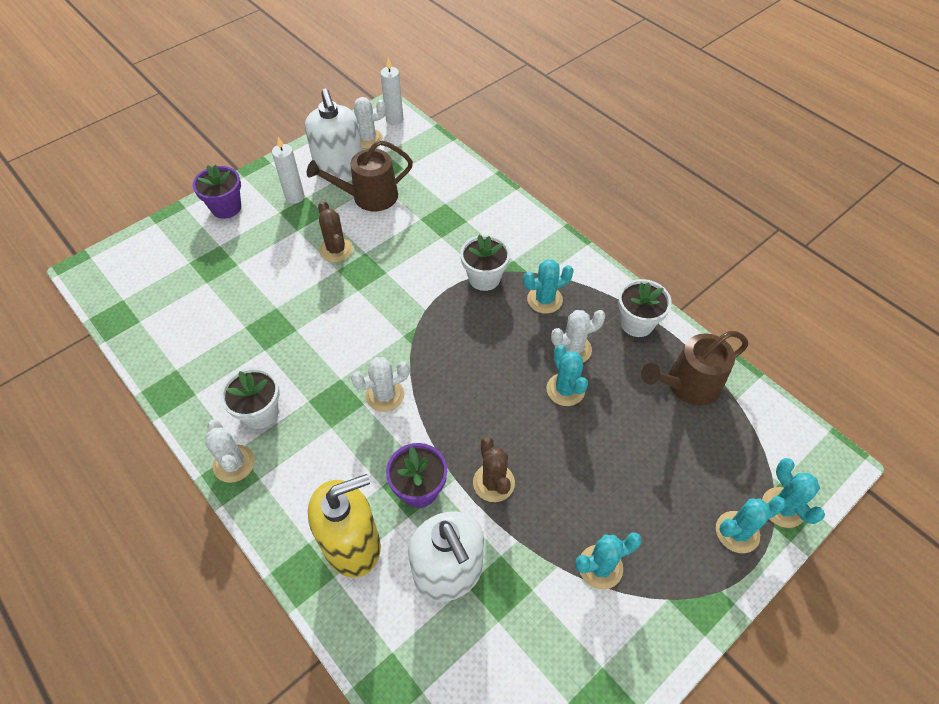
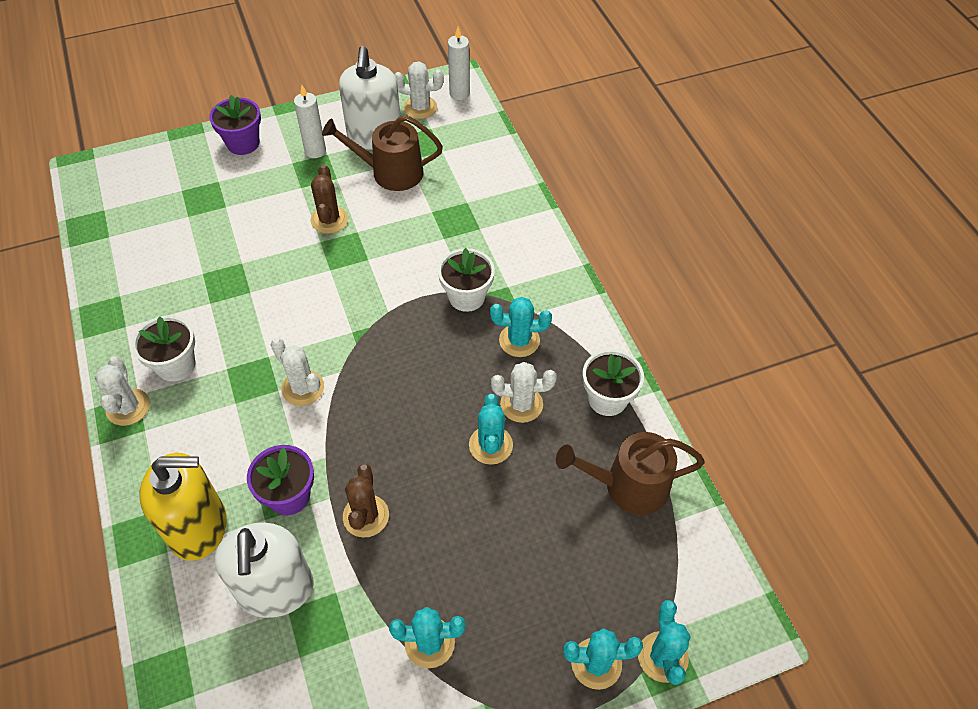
camera: 20 degrees right, 0 degrees up
(385, 395) = (303, 388): white cactus -> white cactus turned 45 degrees clockwise

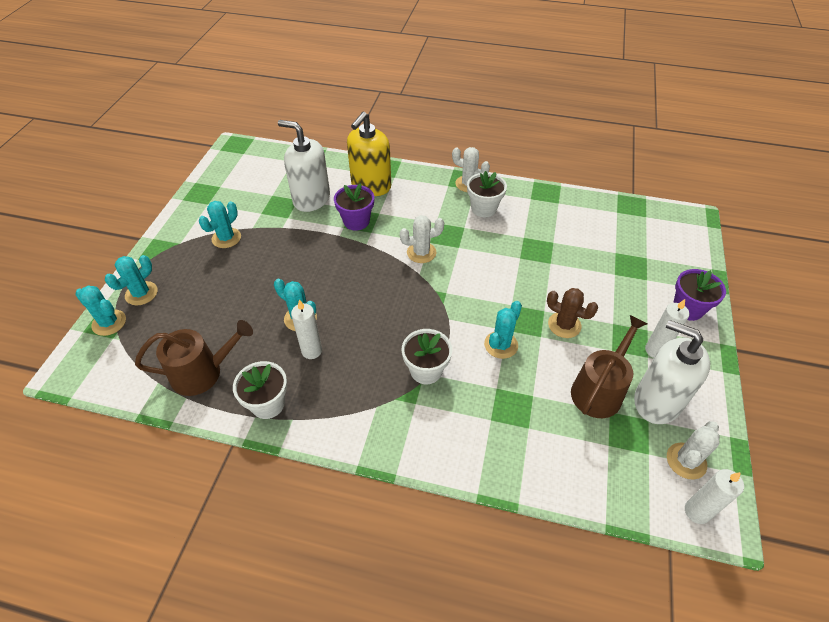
camera: 125 degrees right, 5 degrees down
(366, 516) = (314, 244): brown cactus -> none
(519, 340) = (361, 380): turquoise cactus -> turquoise cactus (501, 345)
(521, 404) = (311, 351): white cactus -> white candle
(628, 486) = (202, 372): brown watering can -> brown watering can turned 45 degrees clockwise

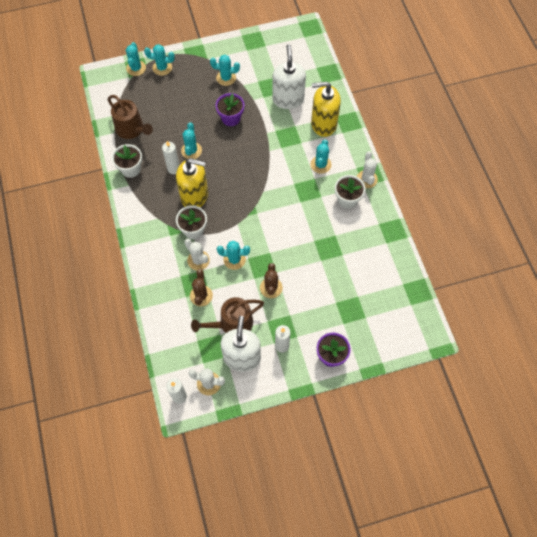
camera: 60 degrees right, 15 degrees up
(356, 221) = (285, 134): purple flower pot -> purple flower pot (231, 118)
(373, 345) = (194, 196): none -> yellow soap dispenser
(421, 252) = (281, 183): white cactus -> white cactus (198, 260)
(422, 210) = (320, 164): none -> turquoise cactus
(537, 408) = (201, 296): none -> brown cactus
(599, 390) = (232, 323): brown watering can -> brown watering can turned 150 degrees clockwise

